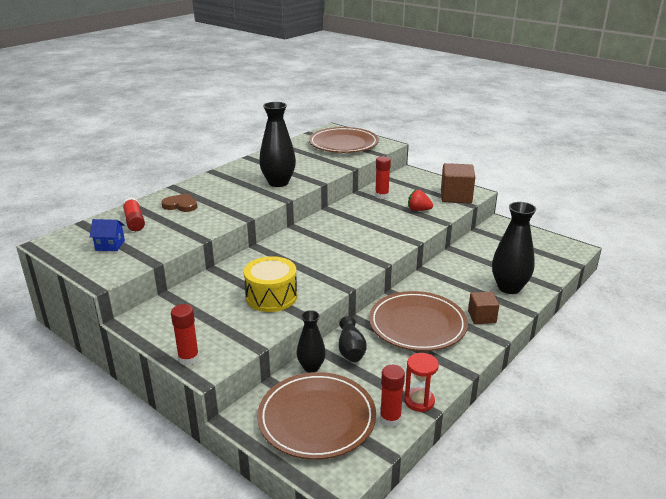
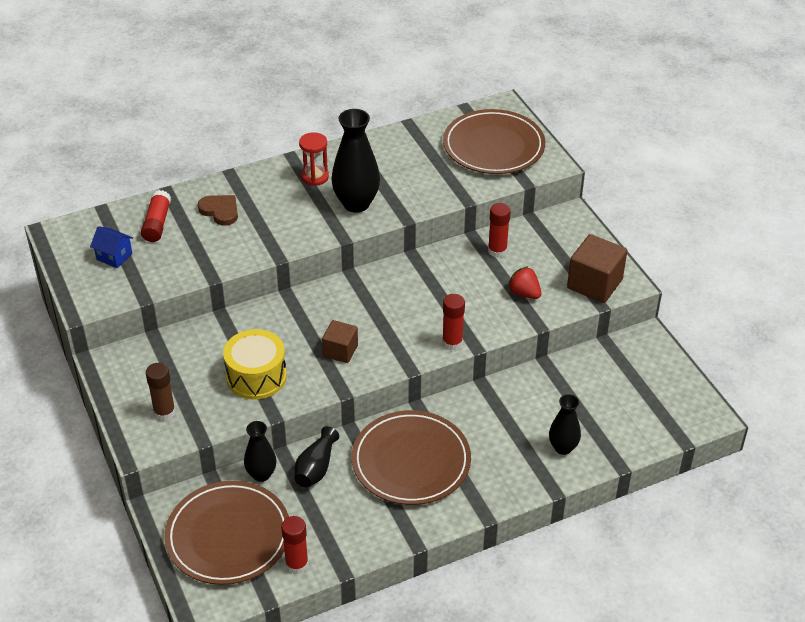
camera: 25 degrees right, 15 degrees up
(188, 358) = (131, 429): red glue stick -> red glue stick (452, 343)
(211, 339) = (164, 412): none -> brown glue stick
(419, 401) = (339, 556): red hourglass -> red hourglass (315, 177)
(482, 317) = (492, 478): brown cube -> brown cube (340, 351)
(509, 287) = (563, 447): black vase -> black vase, size x0.60

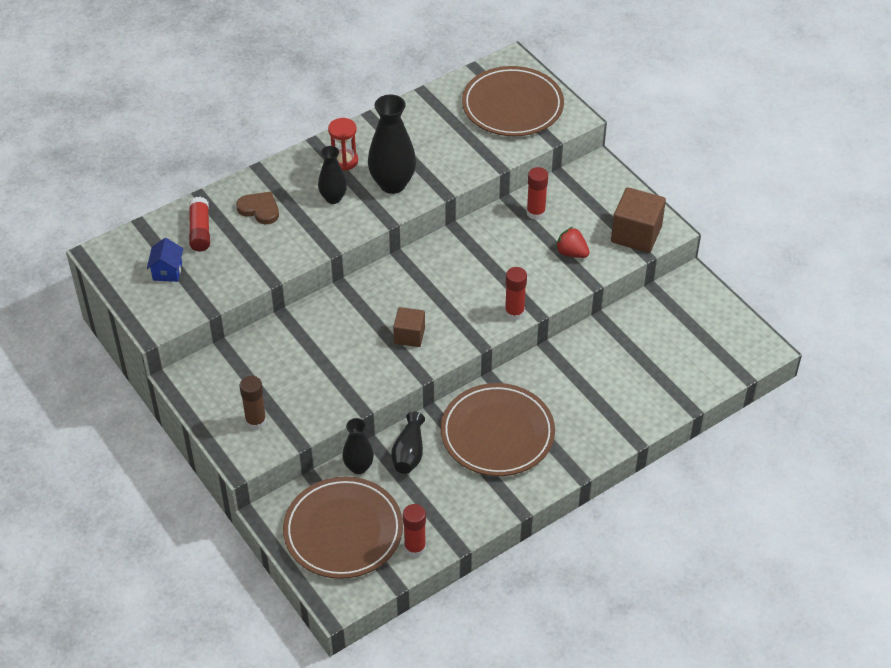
camera: 10 degrees left, 5 degrees up
(114, 256) = (167, 271): blue house -> blue house turned 75 degrees clockwise
(256, 376) = (335, 373): yellow drum -> none
(563, 447) = (636, 399): black vase -> black vase (333, 198)

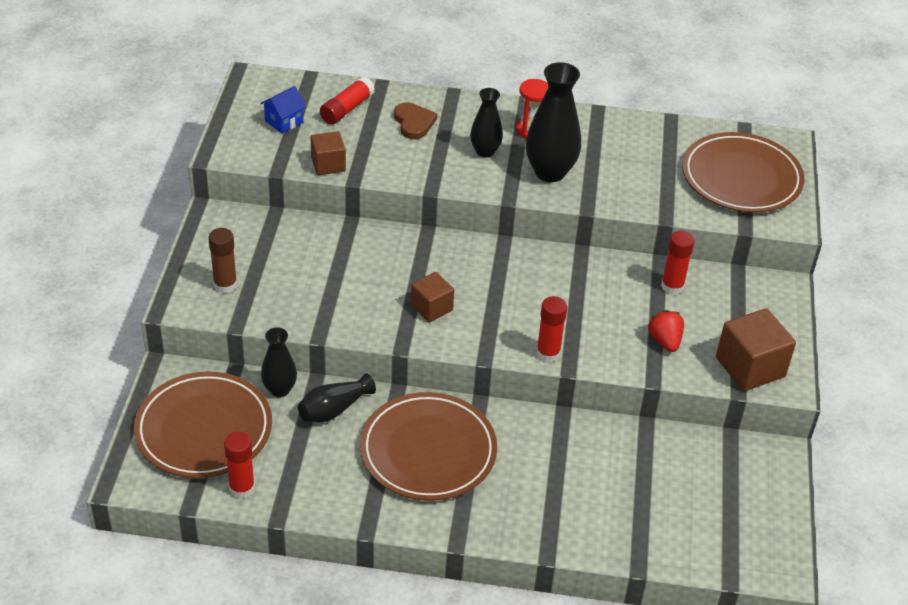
camera: 40 degrees right, 5 degrees down
(240, 282) = (328, 164): none -> brown cube

